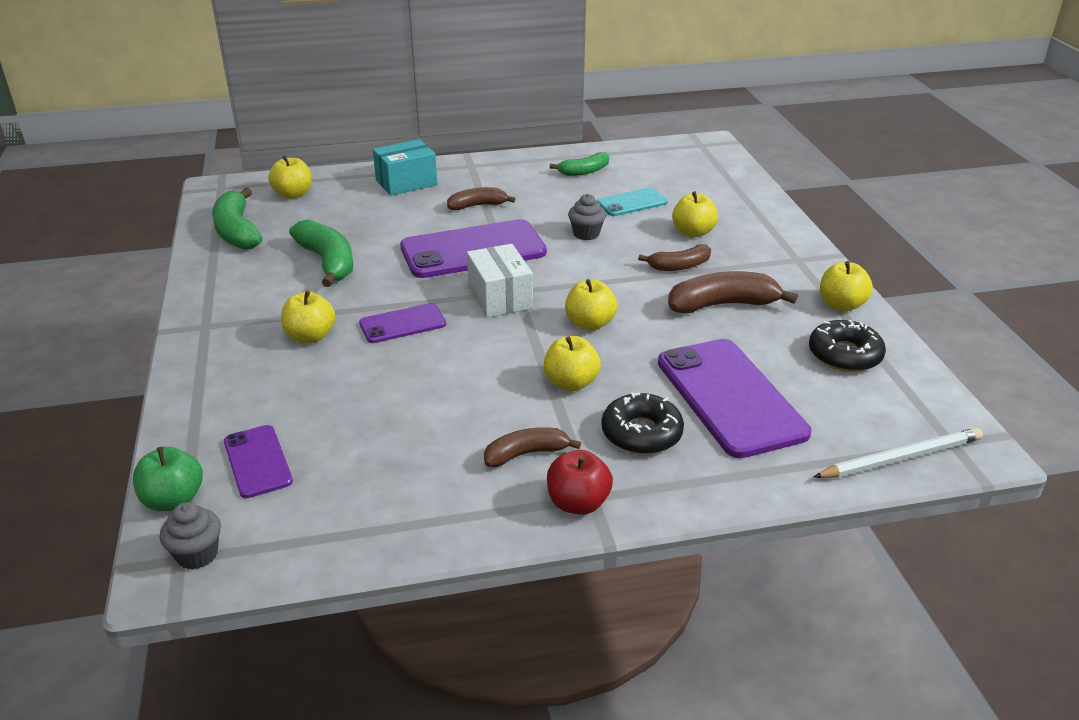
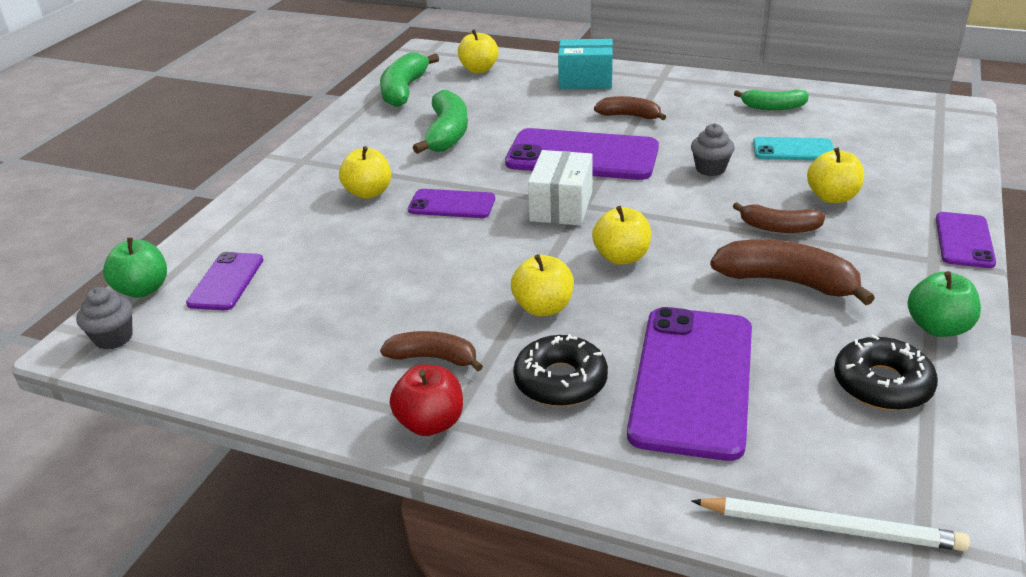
camera: 35 degrees right, 0 degrees up
(803, 240) = (964, 240): none -> purple phone
(841, 305) = (938, 327): yellow apple -> green apple

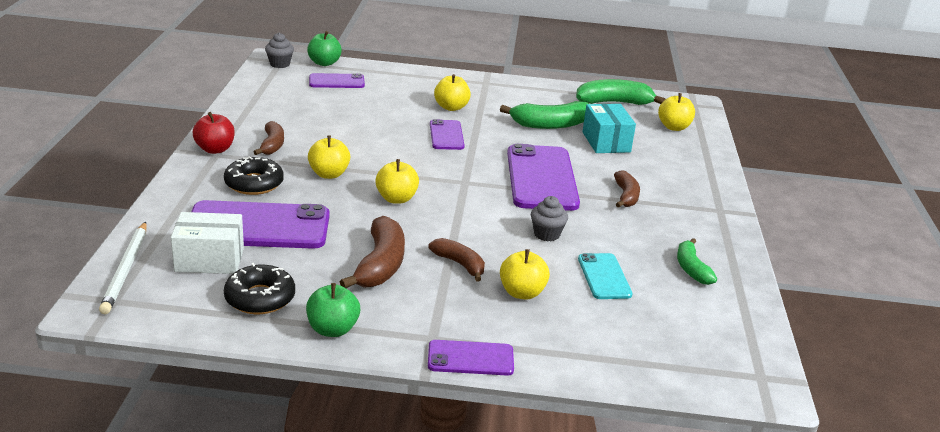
camera: 70 degrees right, 5 degrees down
(561, 206) = (459, 174): white box -> white box (209, 260)
(585, 80) = (686, 174): turquoise box -> turquoise box (606, 142)
(779, 228) = (460, 264): brown banana -> brown banana turned 135 degrees clockwise

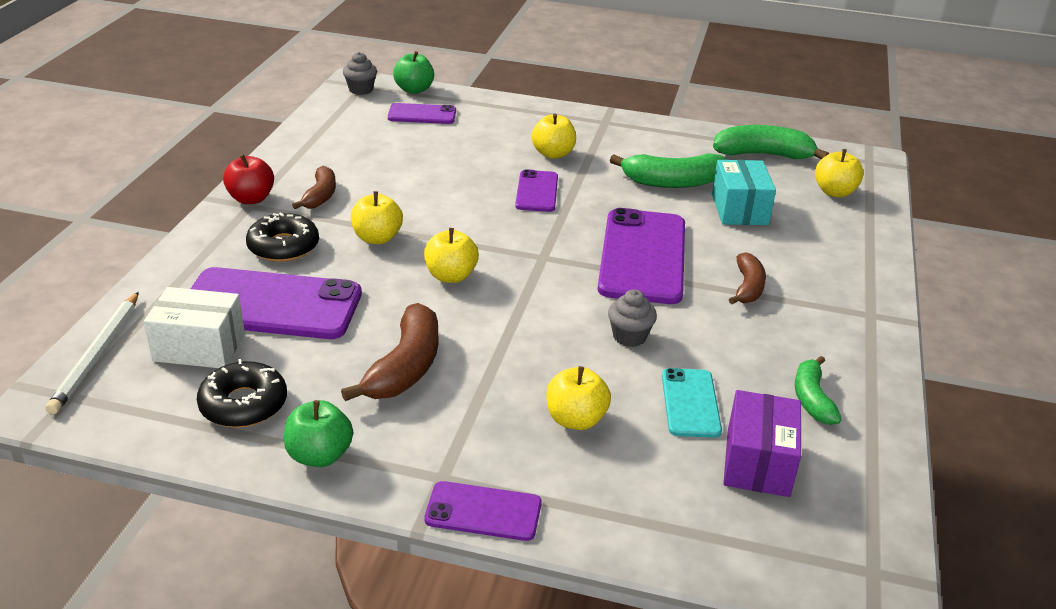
camera: 10 degrees right, 5 degrees up
(460, 264) = (506, 373): brown banana -> none
(663, 313) = (757, 462): none -> purple box

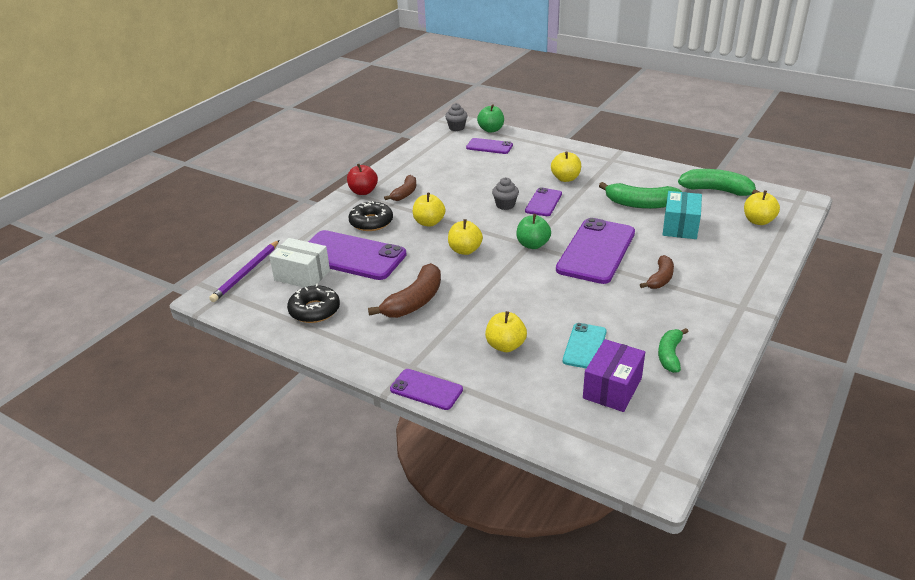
camera: 20 degrees right, 0 degrees up
(97, 354) = (246, 273): white pencil -> purple pencil
(319, 455) = (345, 344): green apple -> green apple (532, 245)
(629, 336) = (563, 300): grey cupcake -> grey cupcake (505, 205)

